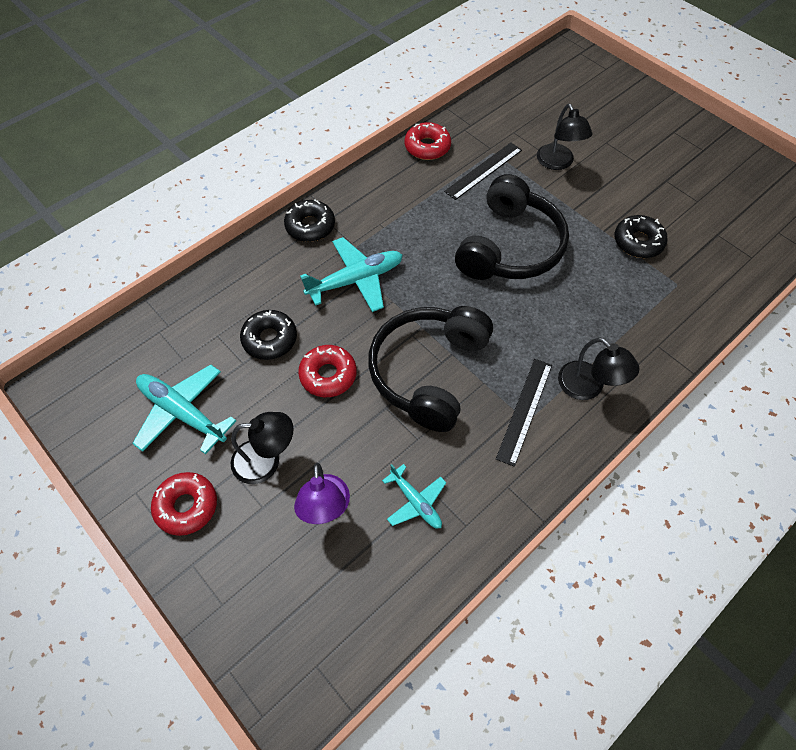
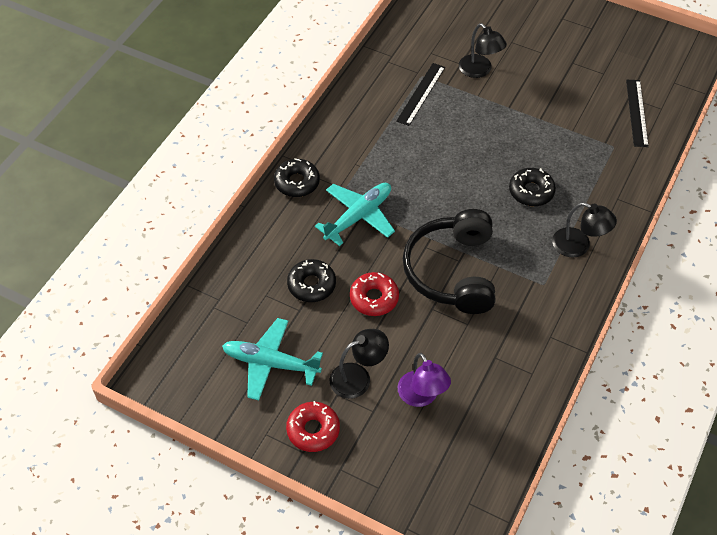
camera: 20 degrees left, 5 degrees down
(415, 502) = (487, 369): turquoise plane -> none
(427, 147) = (363, 85): red donut -> none
(510, 247) = (471, 153): black headphones -> none
(524, 410) = (538, 278): black ruler -> black ruler (636, 112)
(638, 242) = (570, 120): black donut -> black donut (531, 191)

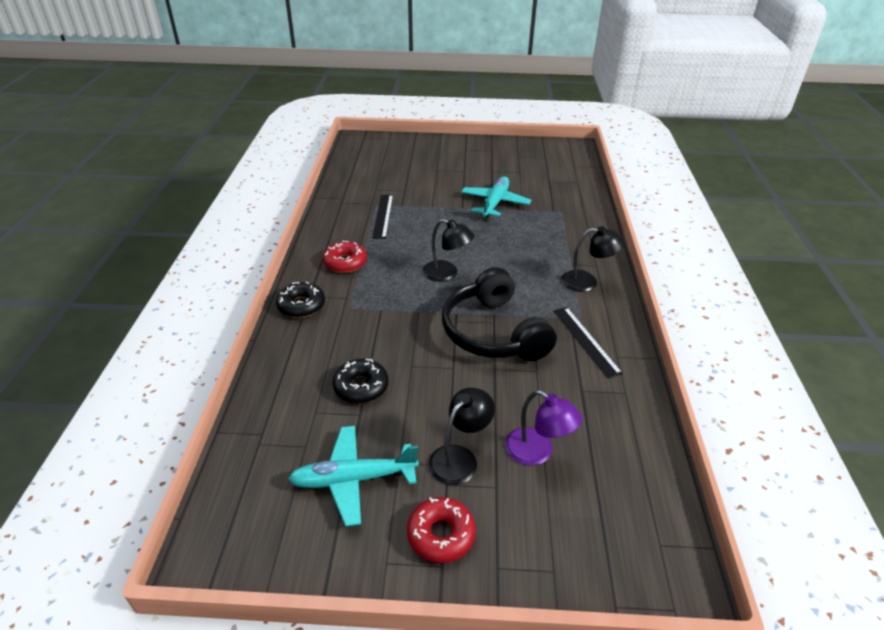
camera: 25 degrees left, 15 degrees down
(358, 216) = (377, 315): turquoise plane -> turquoise plane (495, 203)
(374, 298) = (432, 378): red donut -> red donut (345, 262)
(479, 70) = (423, 191): black lamp -> black lamp (447, 274)
(531, 191) = (520, 256): black donut -> none
(636, 112) = (562, 188): black ruler -> black ruler (586, 341)

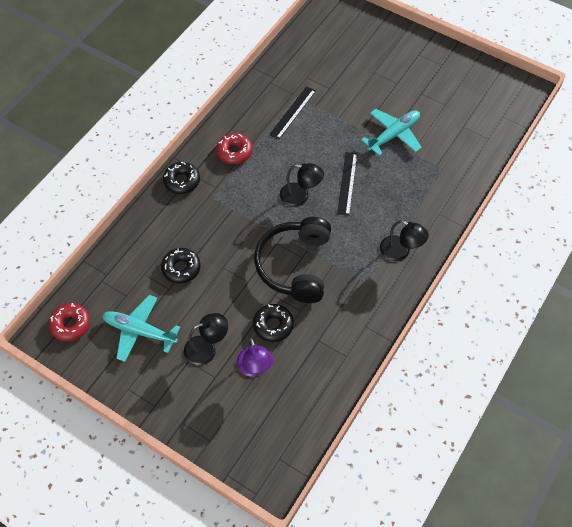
camera: 30 degrees right, 20 degrees up
(441, 535) = (165, 389): red donut -> red donut (70, 324)
(447, 274) = (300, 196): black lamp -> black lamp turned 45 degrees counterclockwise
(519, 398) = (273, 325): none -> black donut
(586, 341) = (354, 303): black ruler -> black ruler (347, 183)

